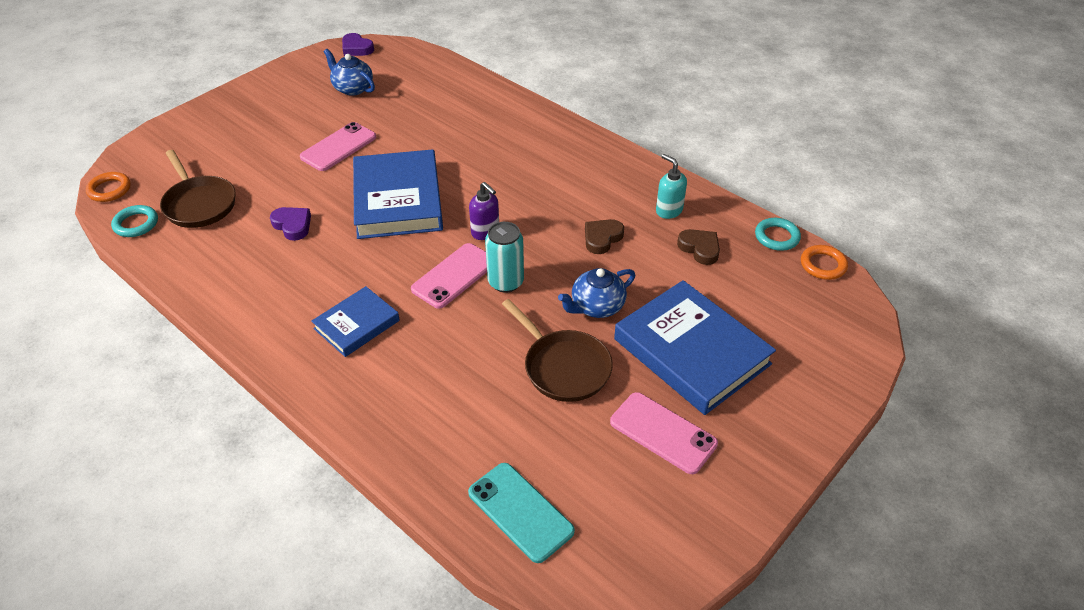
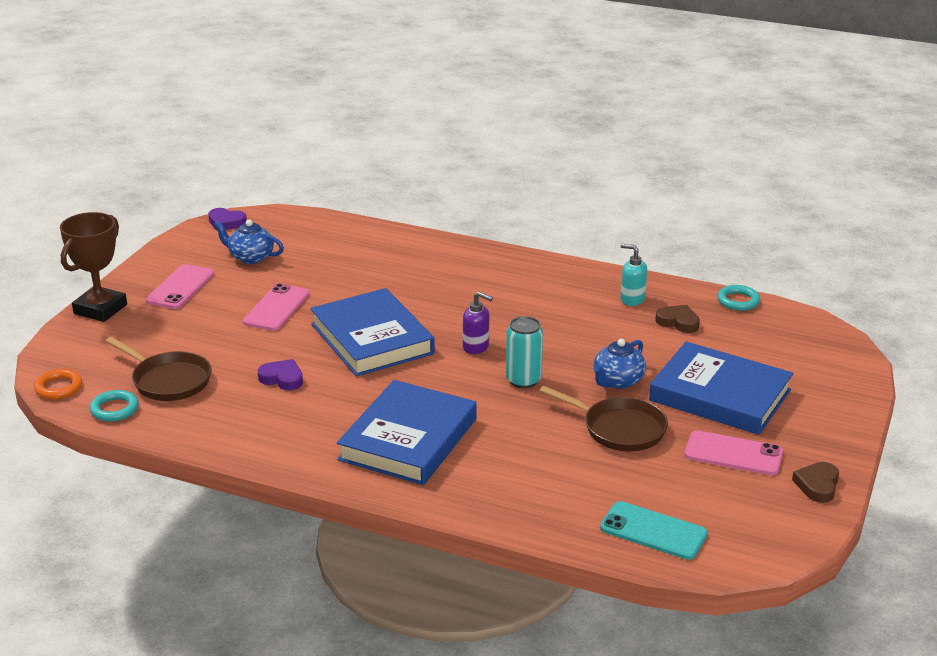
camera: 20 degrees left, 15 degrees down
(197, 116) = (100, 309): none -> brown trophy
(357, 325) = (408, 439): blue book -> blue book, size x1.80
(454, 276) = (472, 385): pink phone -> pink phone (180, 287)
(602, 238) = (587, 331): brown heart -> brown heart (817, 485)
(823, 265) = (789, 313): orange ring -> none

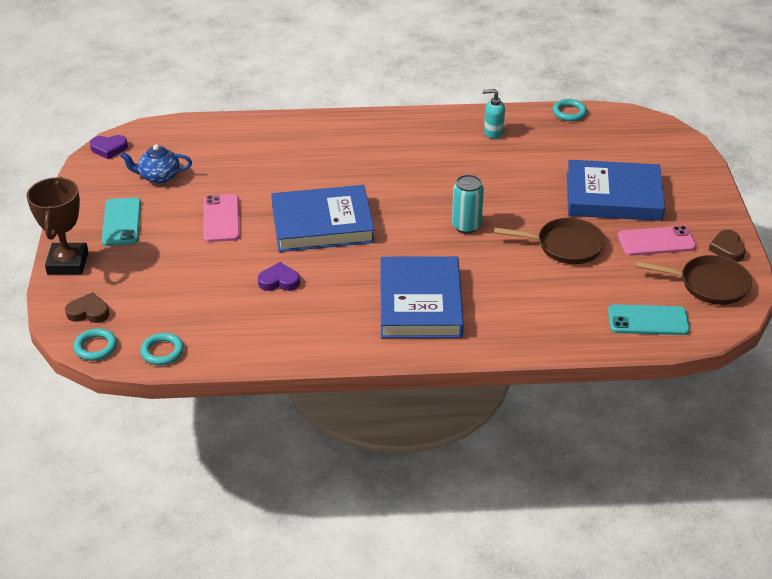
camera: 25 degrees left, 10 degrees up
(58, 387) = (95, 347): orange ring -> turquoise ring
(168, 380) = (186, 311): brown pan -> brown pan (709, 284)
(180, 287) = (121, 222): pink phone -> turquoise phone
(372, 339) = (322, 224): blue book -> blue book turned 45 degrees counterclockwise
(476, 347) = (409, 208): purple soap dispenser -> none
(617, 381) = (534, 206): blue teapot -> none
(678, 322) = (540, 143): brown heart -> brown heart (88, 312)

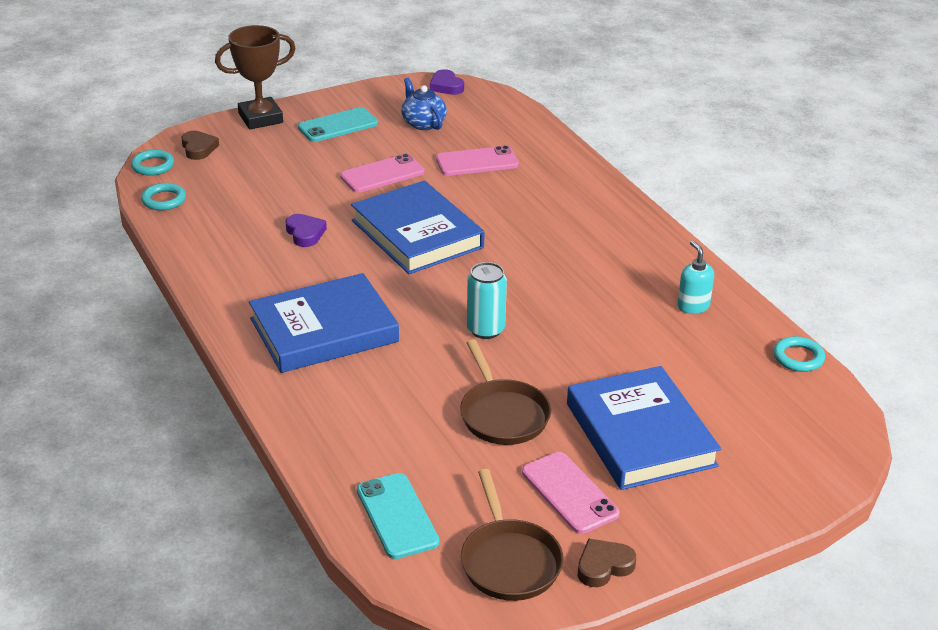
camera: 65 degrees right, 5 degrees down
(242, 167) = (477, 162): none -> pink phone

